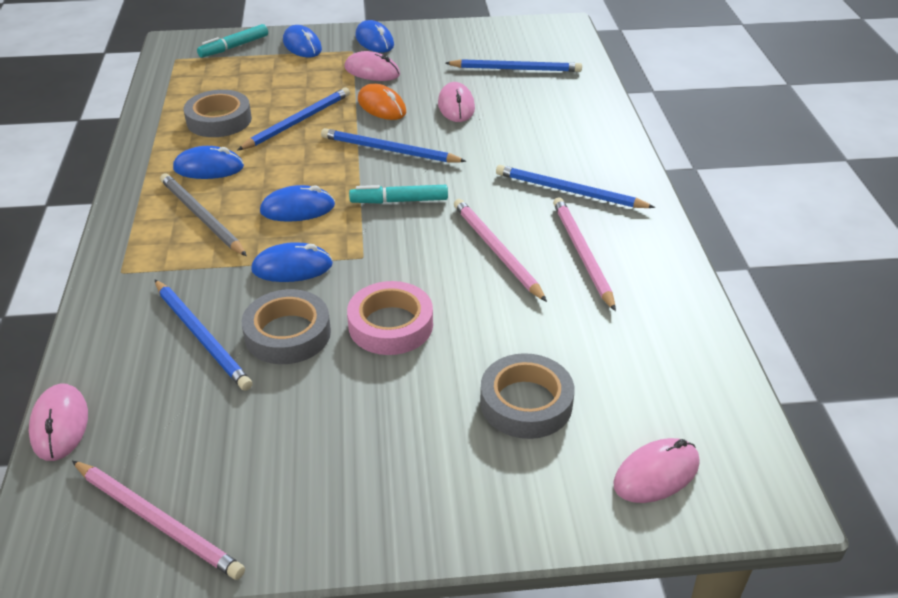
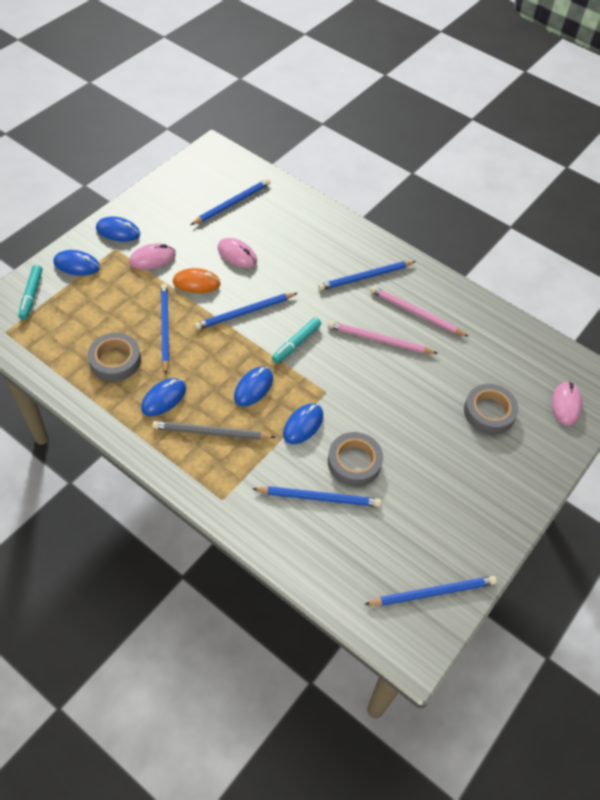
camera: 50 degrees left, 15 degrees up
(60, 425) = (327, 596): pink mouse -> none
(158, 521) = (433, 592): pink pencil -> blue pencil
(390, 325) = (390, 419): pink tape -> none

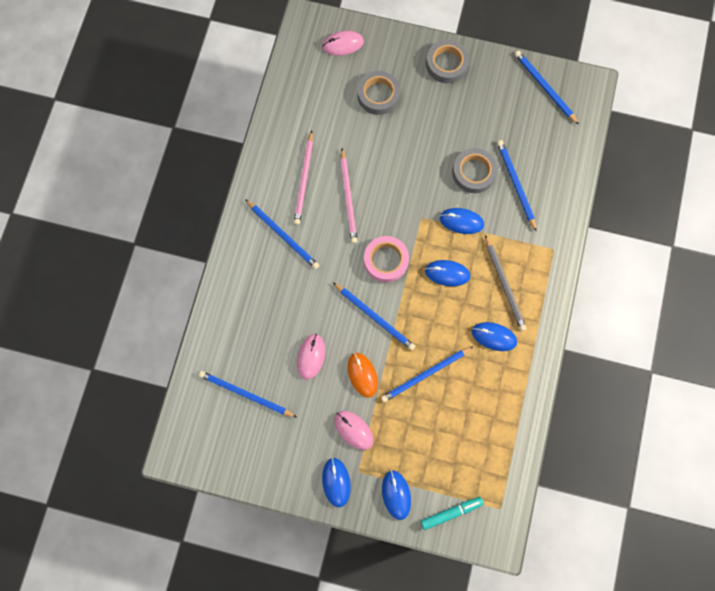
camera: 110 degrees left, 20 degrees up
(115, 360) = (479, 396): grey tape -> grey tape (446, 64)
(296, 343) = (386, 260): turquoise marker -> pink tape

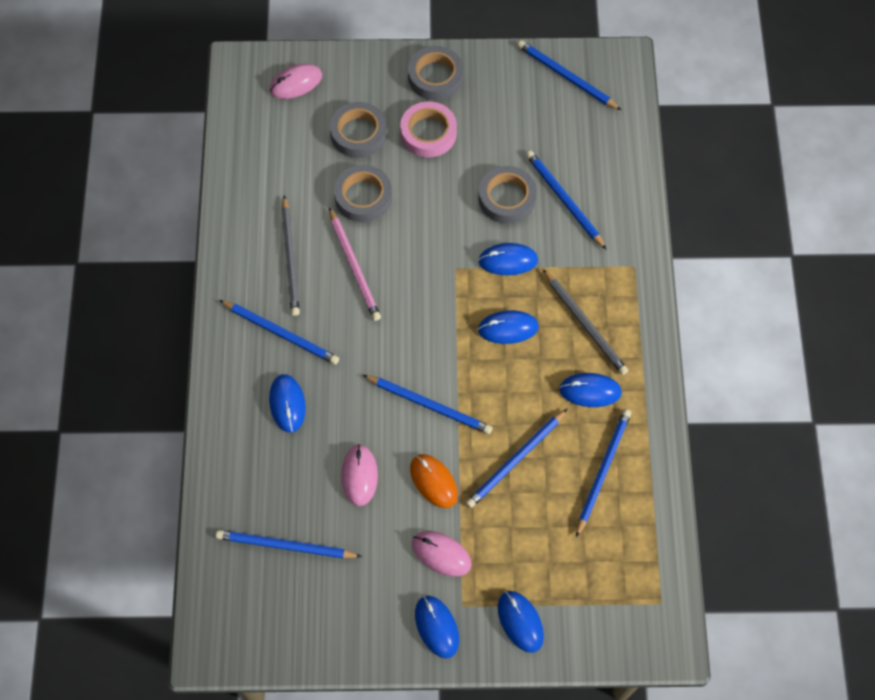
camera: 15 degrees left, 10 degrees down
(274, 289) = (287, 404): none -> blue mouse
(304, 180) = (290, 258): pink pencil -> grey pencil
(369, 145) = (363, 197): none -> grey tape
(386, 260) = (424, 332): pink tape -> pink tape (428, 133)
(451, 512) = (598, 625): turquoise marker -> none
(486, 399) = (603, 470): none -> blue pencil

